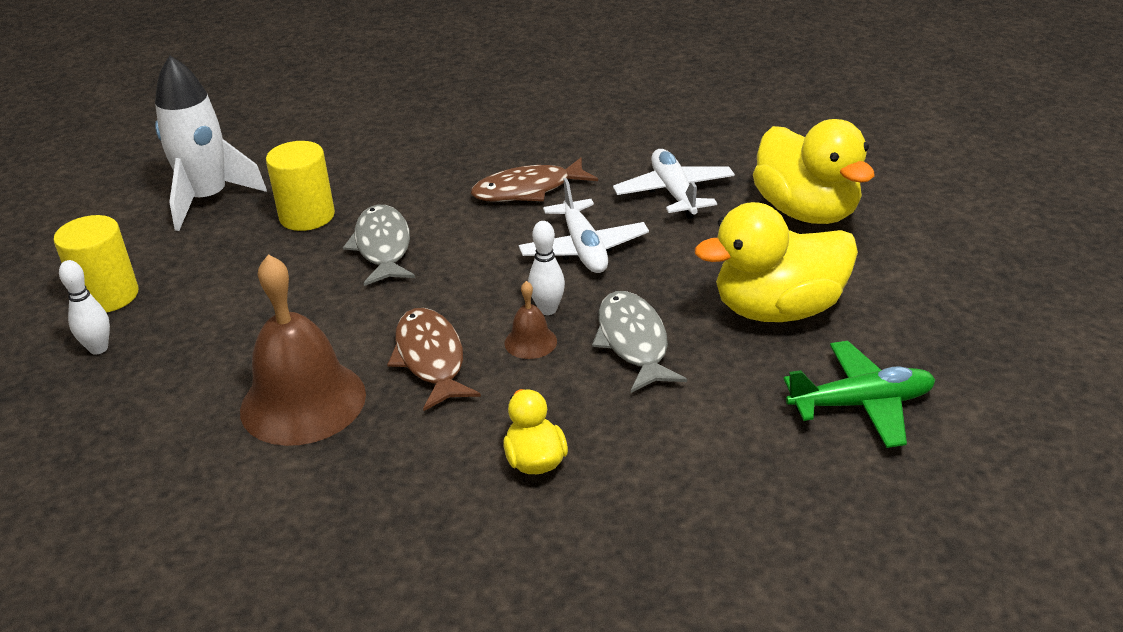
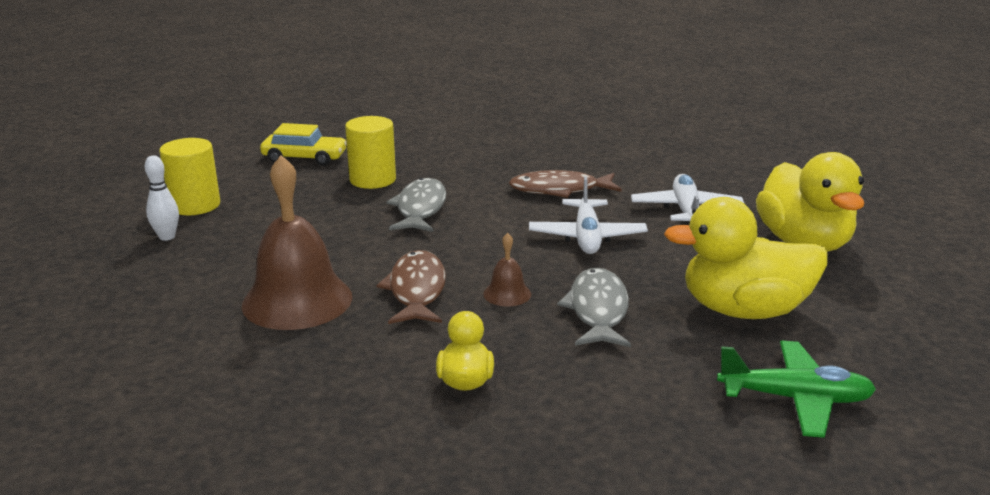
camera: 15 degrees right, 10 degrees down
(208, 199) = (305, 158): white rocket -> yellow car
(548, 309) = (534, 274): white bowling pin -> none

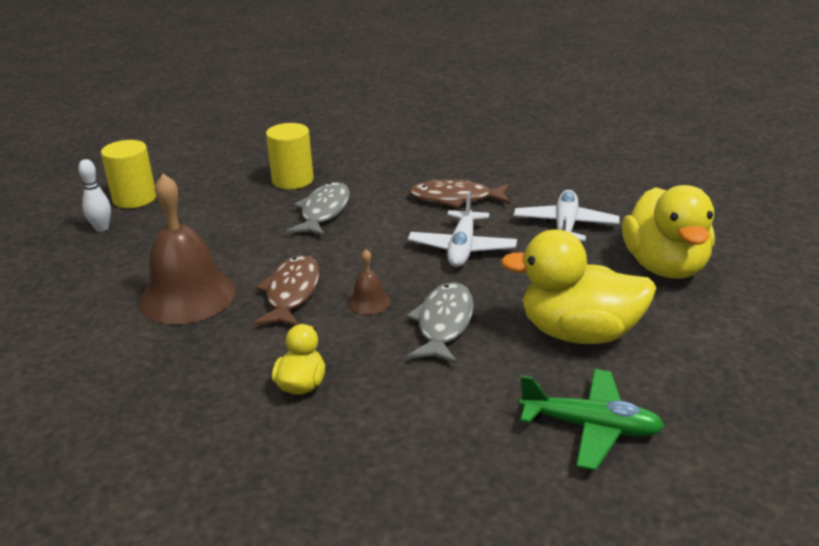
camera: 10 degrees right, 5 degrees up
(305, 158) = (242, 155): yellow car -> none

